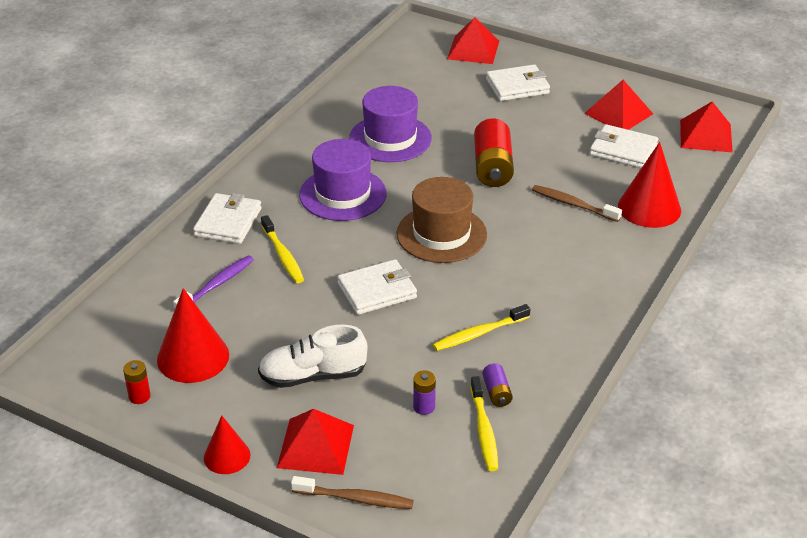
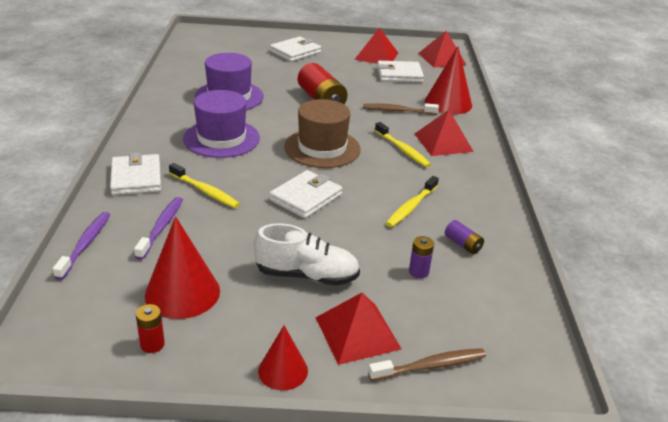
camera: 30 degrees left, 5 degrees down
(142, 283) = (85, 244): none -> purple toothbrush
(313, 376) = (307, 275): white shoe -> white shoe turned 135 degrees counterclockwise
(473, 50) = (245, 37): red pyramid -> red pyramid (443, 142)
(484, 430) = (479, 274): yellow toothbrush -> yellow toothbrush (402, 150)

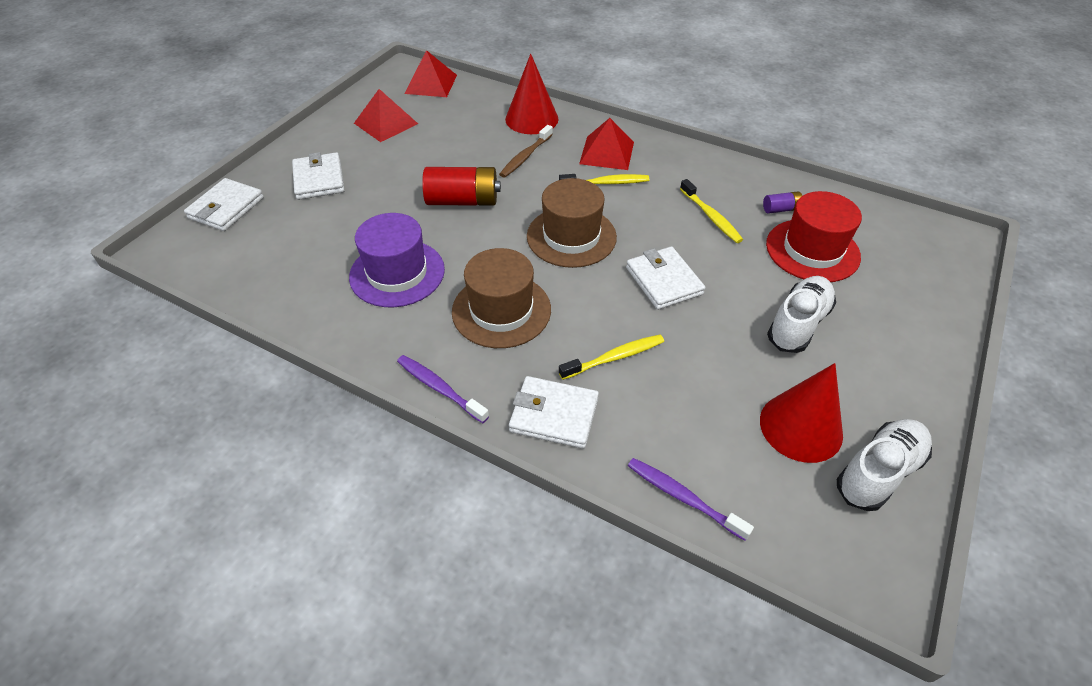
camera: 60 degrees left, 15 degrees up
(152, 344) = (878, 472): red battery -> white shoe
(161, 227) = (674, 416): purple toothbrush -> purple toothbrush (440, 388)
(221, 138) = (501, 310): purple hat -> brown hat
(283, 370) = (929, 384): red cone -> none
(357, 333) = (887, 318): red pyramid -> none
(399, 75) = (445, 125): white wallet -> white wallet (226, 208)
(418, 272) = (812, 250): purple battery -> red hat
(430, 366) = (935, 291): brown toothbrush -> none

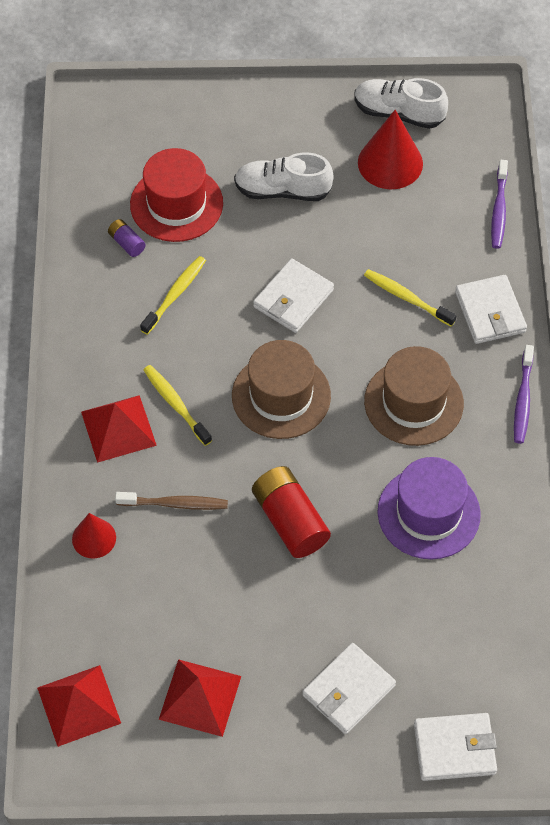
camera: 120 degrees left, 10 degrees up
(531, 119) = (94, 538): red cone -> red cone, size x0.60

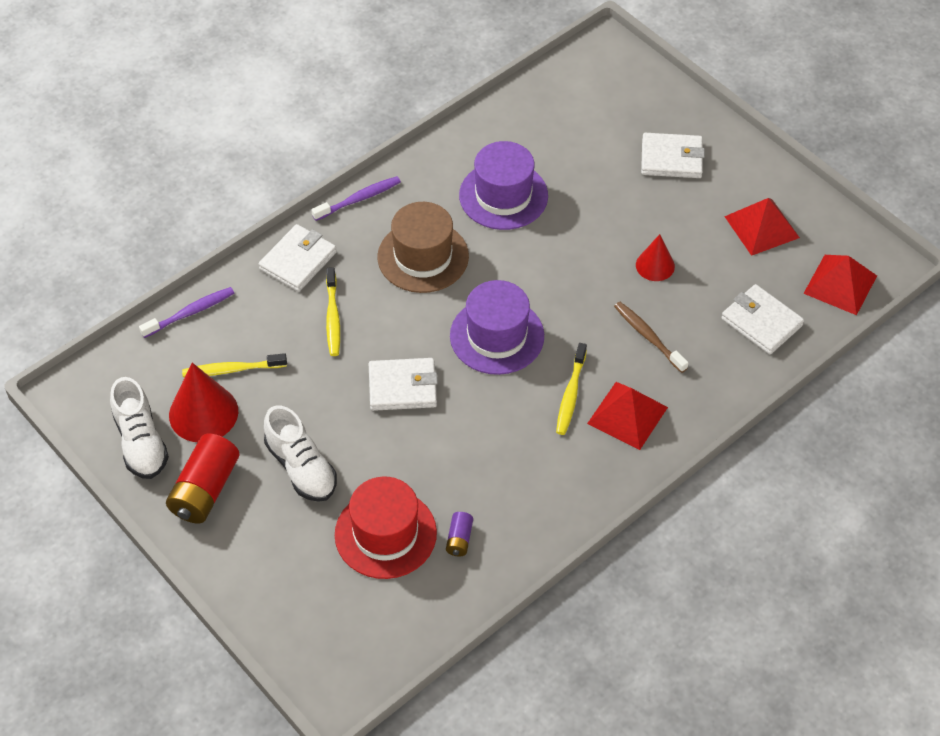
camera: 130 degrees left, 5 degrees down
(94, 538) = (724, 364): red cone -> red cone (655, 265)
(175, 294) = (475, 467): yellow toothbrush -> yellow toothbrush (232, 370)
(281, 396) = (497, 336): brown hat -> purple hat
(290, 521) = (590, 264): red battery -> red battery (205, 490)
(454, 748) = (650, 89): white wallet -> white wallet (761, 322)

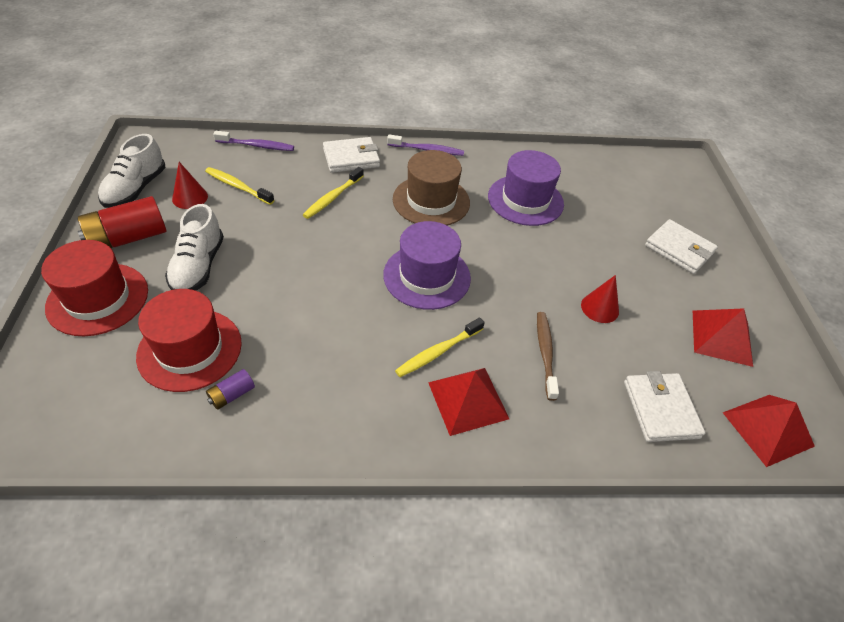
camera: 35 degrees right, 5 degrees down
(203, 413) = (190, 197): red cone -> red cone, size x0.60
(257, 555) = (98, 299): none -> red hat
(402, 387) = (324, 264): white wallet -> none

